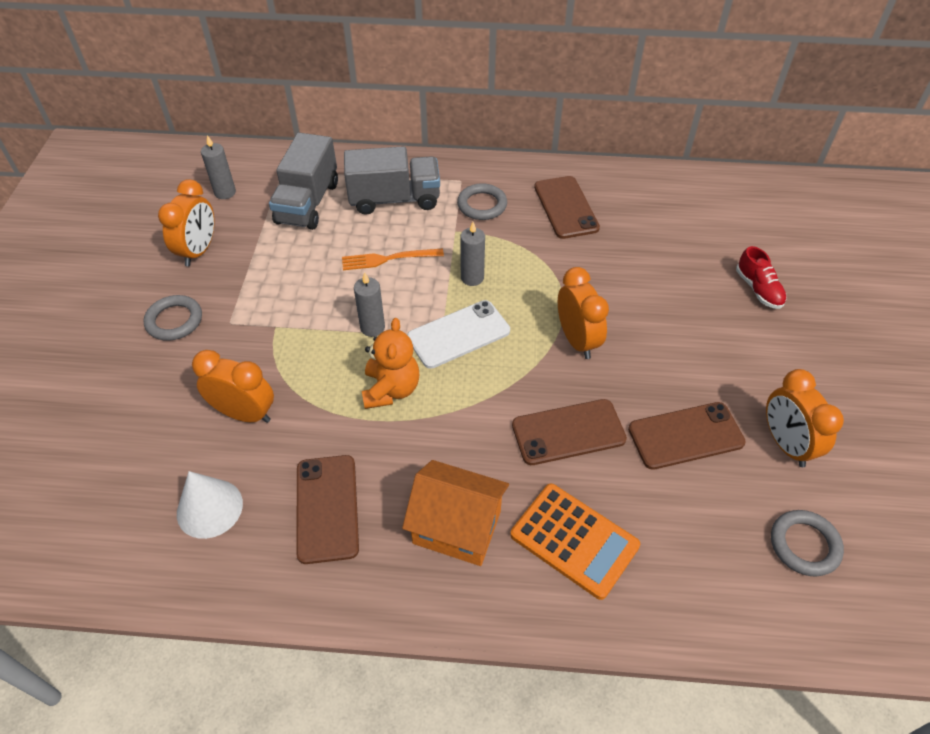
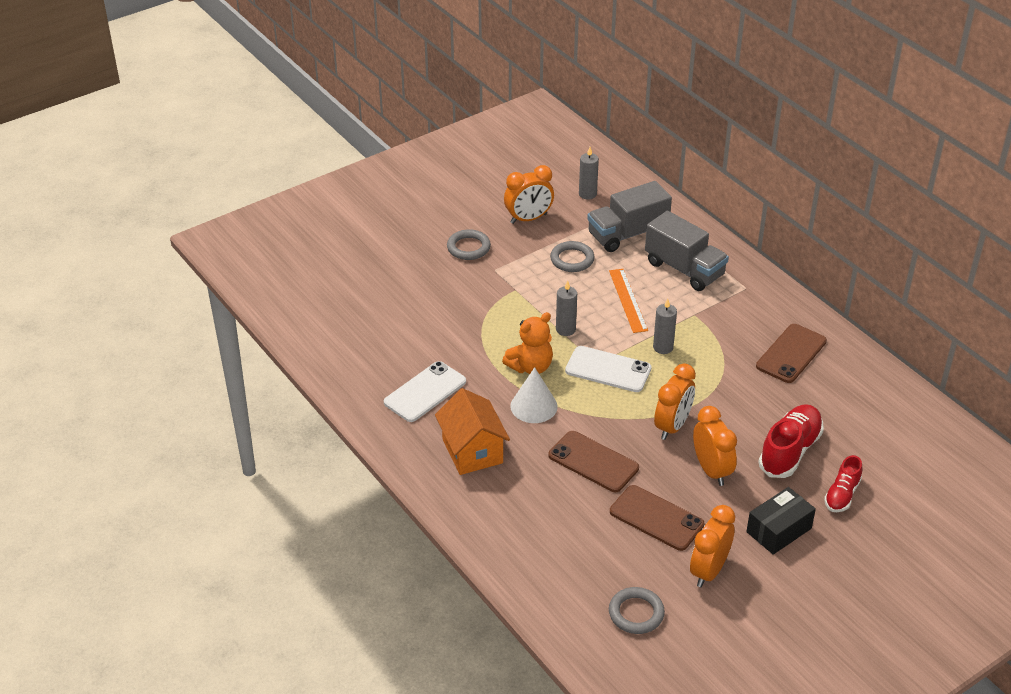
camera: 50 degrees right, 10 degrees down
(209, 508) = (375, 348): white cone -> white cone (533, 406)
(245, 414) = (443, 320): orange clock -> orange clock (711, 470)
(327, 508) = (425, 392): brown phone -> white phone
(387, 259) = (628, 300): orange fork -> orange ruler
(482, 205) = (736, 312): grey ring -> grey ring (572, 259)
(574, 540) = (520, 505): orange calculator -> none
(679, 285) = (790, 451): none -> red shoe
(769, 358) = (778, 530): none -> black box

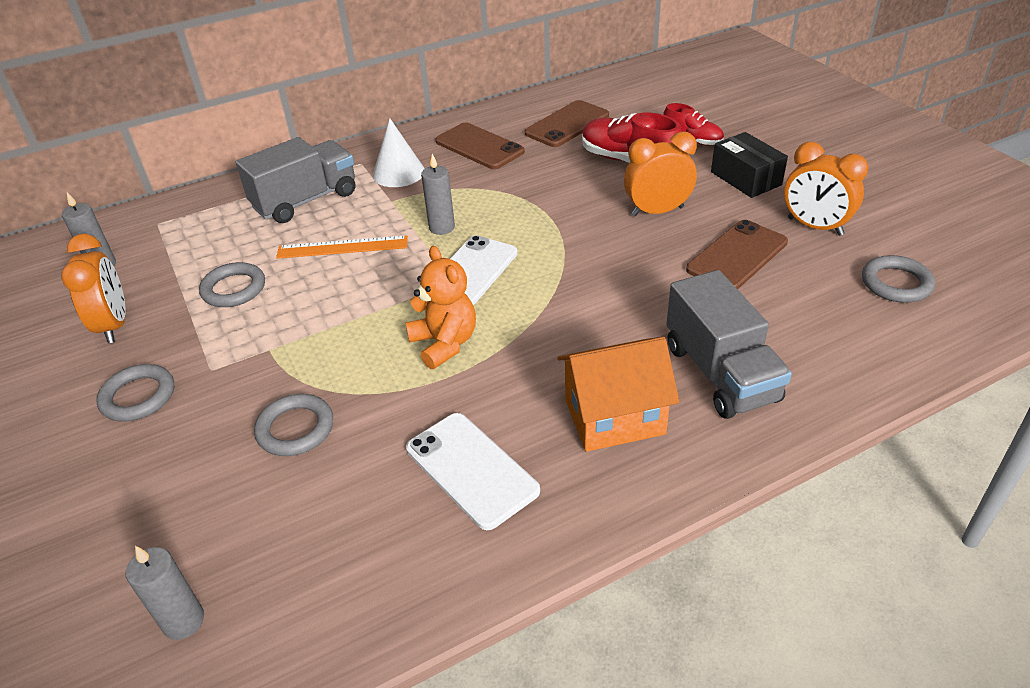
camera: 80 degrees left, 0 degrees up
(449, 316) = (295, 429): none -> grey ring
(533, 406) = (527, 345): white cone -> white cone (398, 173)
(565, 329) = (378, 305): grey candle -> grey candle (183, 621)
(593, 462) = (641, 298): brown phone -> brown phone (567, 124)
(627, 234) = (211, 238): grey truck -> grey truck (720, 373)
(672, 426) = (582, 232): orange clock -> none

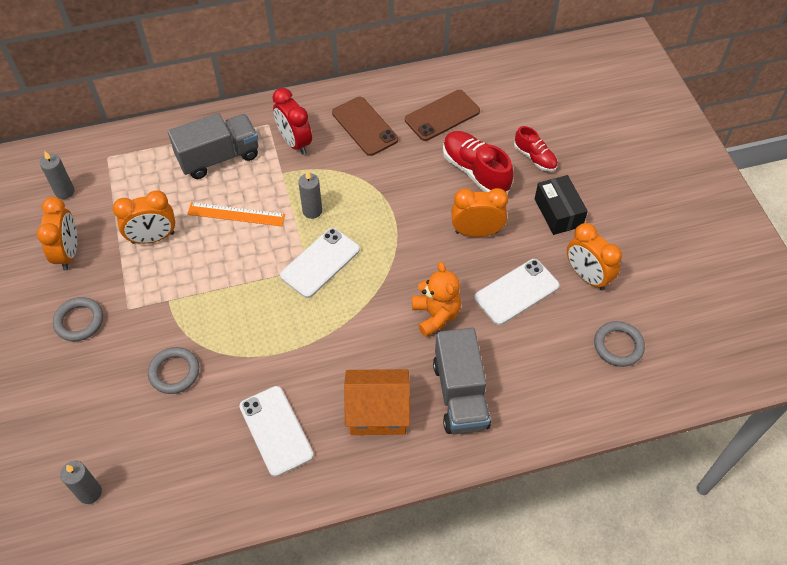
camera: 10 degrees right, 15 degrees up
(234, 289) = (153, 238): grey ring -> orange clock
(398, 173) = (295, 142): white cone -> red clock
(444, 343) = (285, 324): orange teddy bear -> orange teddy bear (436, 315)
(737, 256) = (516, 292): brown phone -> white phone

